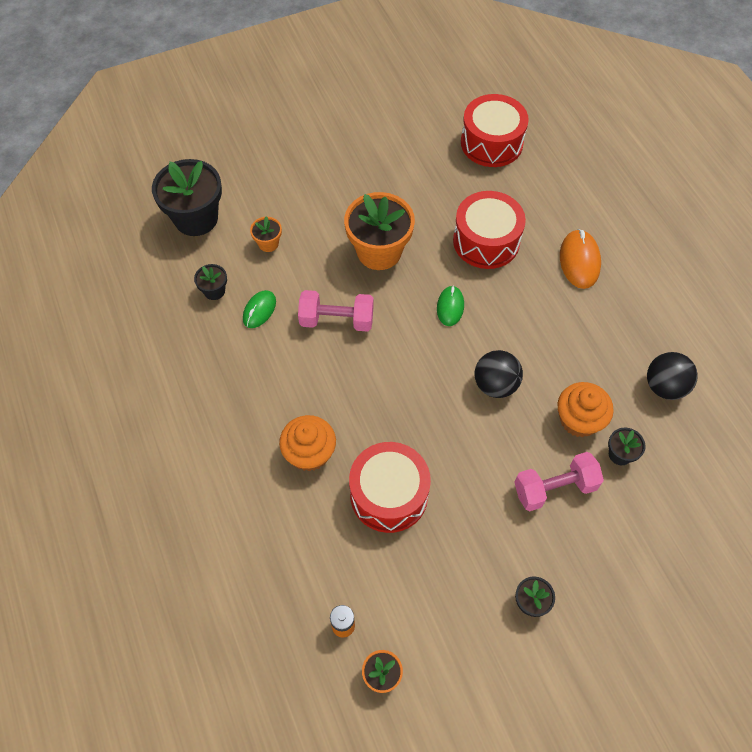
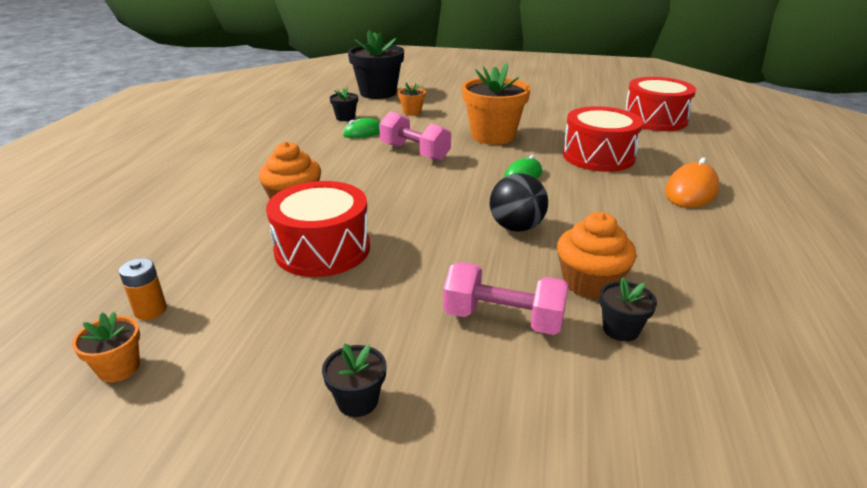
camera: 35 degrees right, 30 degrees down
(664, 386) = (736, 301): black ball -> none

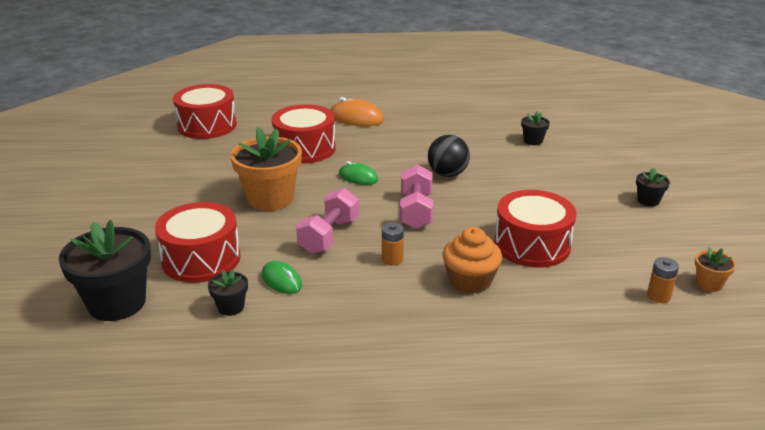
camera: 105 degrees left, 0 degrees up
(358, 173) = (392, 259): none -> orange battery
(412, 112) = (201, 259): orange flower pot -> red drum
(503, 319) = (552, 170): pink dumbbell -> pink dumbbell (416, 211)
(590, 283) = (497, 149): orange cupcake -> none

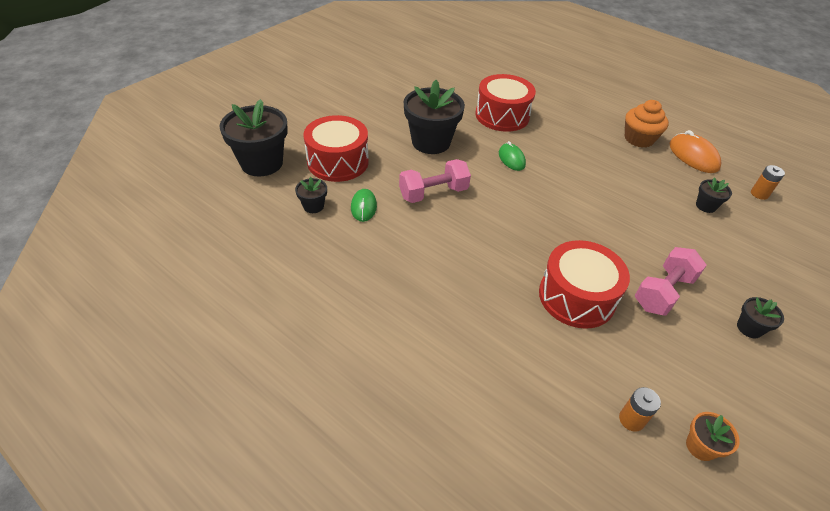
camera: 40 degrees right, 15 degrees up
(207, 125) = (458, 65): red drum -> none
(270, 198) = (431, 142): orange flower pot -> black flower pot
(356, 118) = (572, 109): orange mouse -> orange mouse (693, 156)
(392, 259) = (453, 238): orange battery -> orange battery (759, 194)
(416, 211) = (519, 211): pink dumbbell -> pink dumbbell (663, 292)
(447, 174) = (586, 194): black ball -> none
(470, 280) = (487, 292): orange cupcake -> orange cupcake (639, 139)

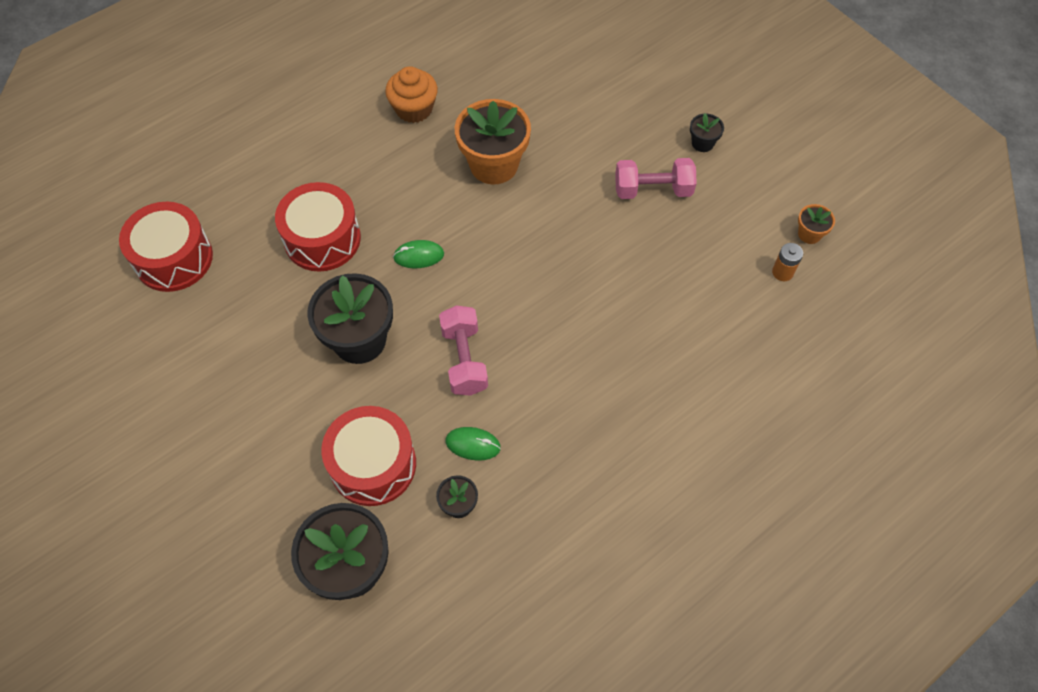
camera: 75 degrees left, 15 degrees up
(576, 297) = (648, 265): red drum -> red drum (174, 258)
(618, 186) = (494, 165): none -> orange flower pot
(663, 292) = (653, 190): pink dumbbell -> pink dumbbell turned 60 degrees counterclockwise
(693, 156) = (460, 71): orange mouse -> none
(705, 206) = (543, 99): black flower pot -> none
(759, 194) = (534, 44): orange battery -> none

